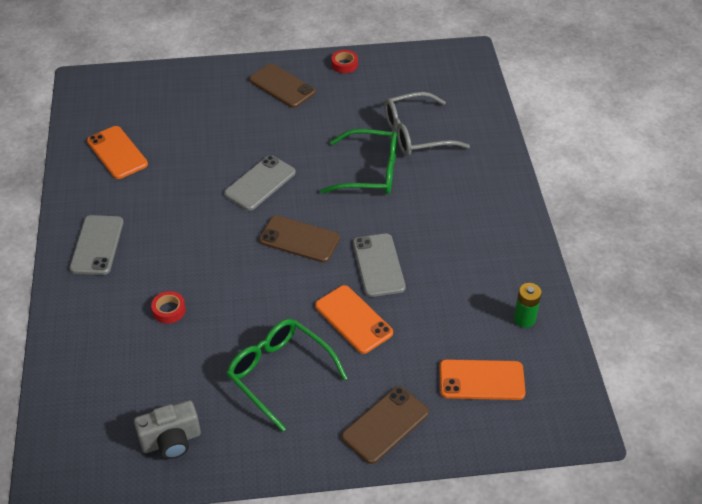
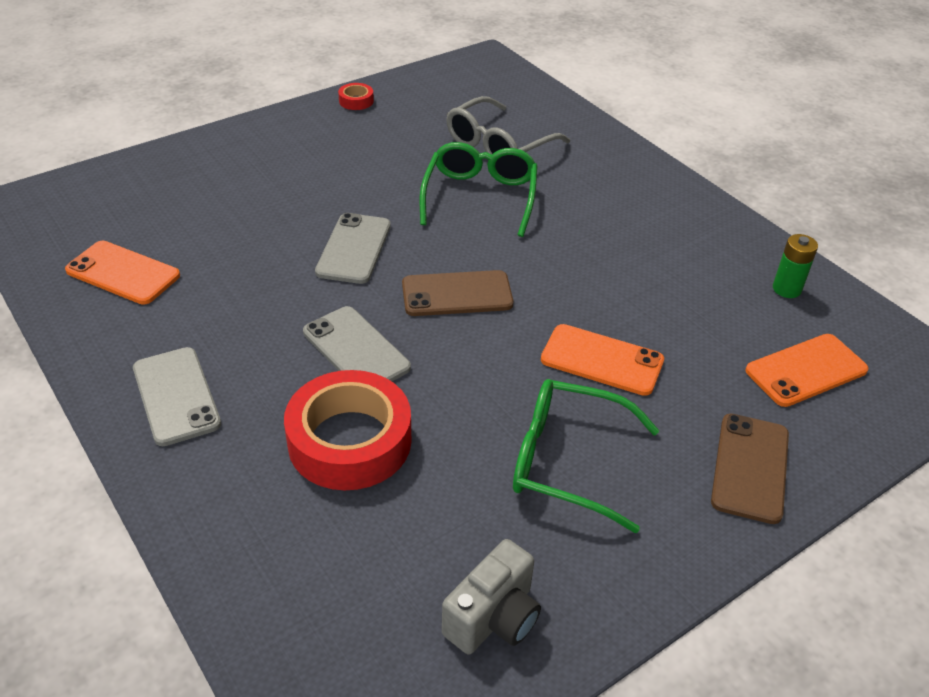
camera: 30 degrees left, 5 degrees down
(169, 310) = (349, 441): red tape -> red tape, size x2.36
(282, 86) = (297, 140): brown phone -> none
(370, 172) = (480, 197): green glasses -> green glasses turned 60 degrees counterclockwise
(378, 265) = (577, 290): grey phone -> grey phone (356, 350)

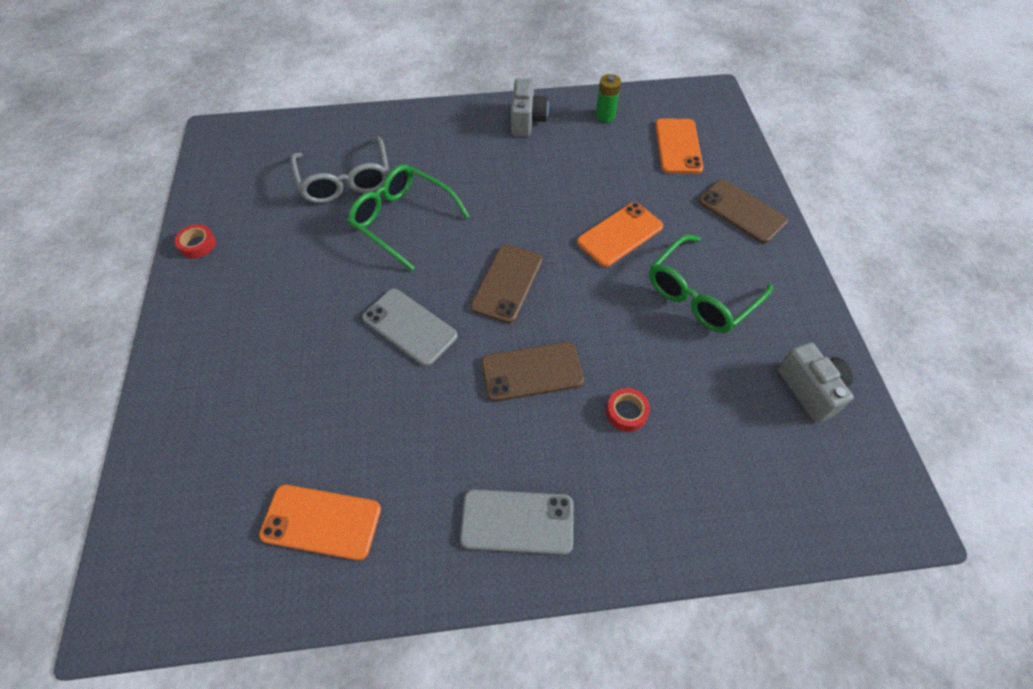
camera: 60 degrees left, 15 degrees up
(123, 273) = (321, 522): orange phone -> orange phone turned 45 degrees clockwise
(349, 441) = (626, 412): red tape -> red tape, size x0.42
(356, 350) = (532, 371): grey phone -> brown phone
(708, 230) = (527, 120): none -> grey camera

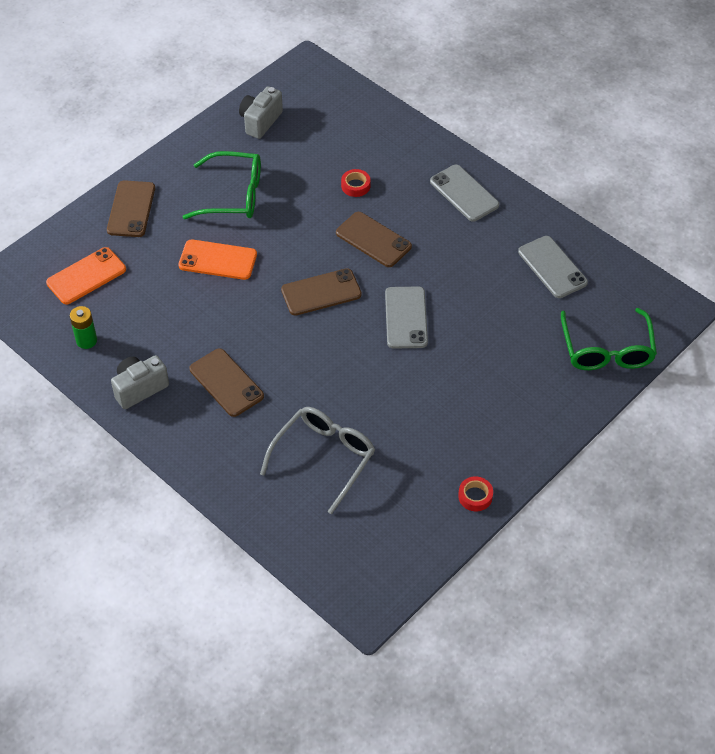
camera: 130 degrees left, 5 degrees down
(321, 522) = (552, 267): orange phone -> grey phone
(402, 220) = (326, 389): green glasses -> green glasses (607, 350)
(478, 167) = (226, 383): none -> brown phone

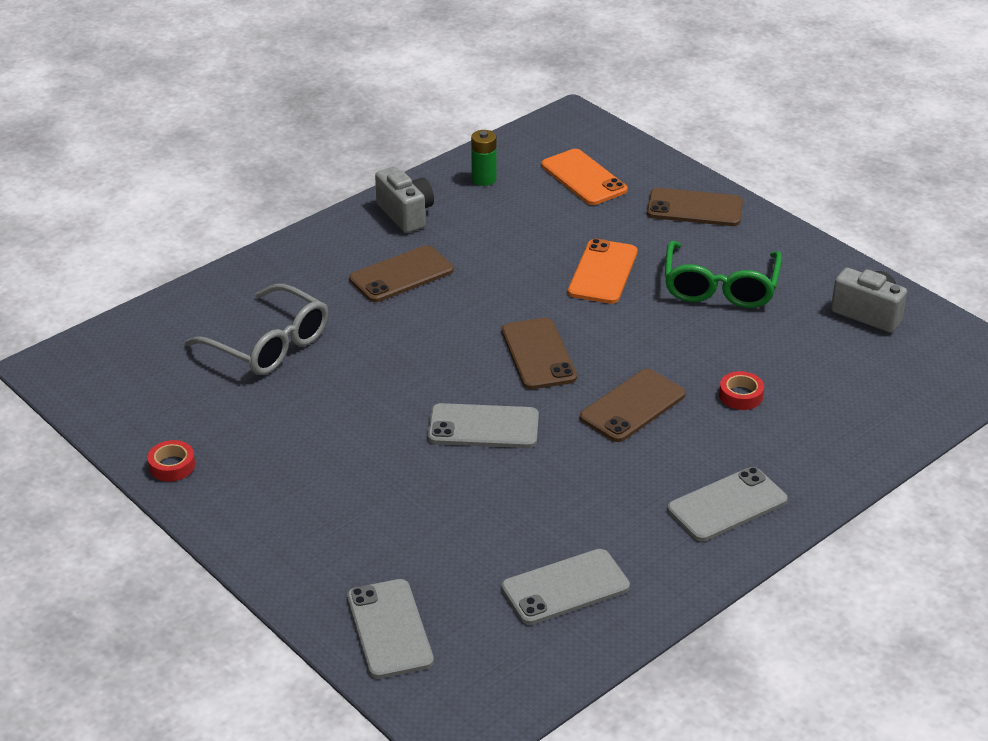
camera: 95 degrees right, 15 degrees down
(607, 350) = (389, 629): green glasses -> grey phone

